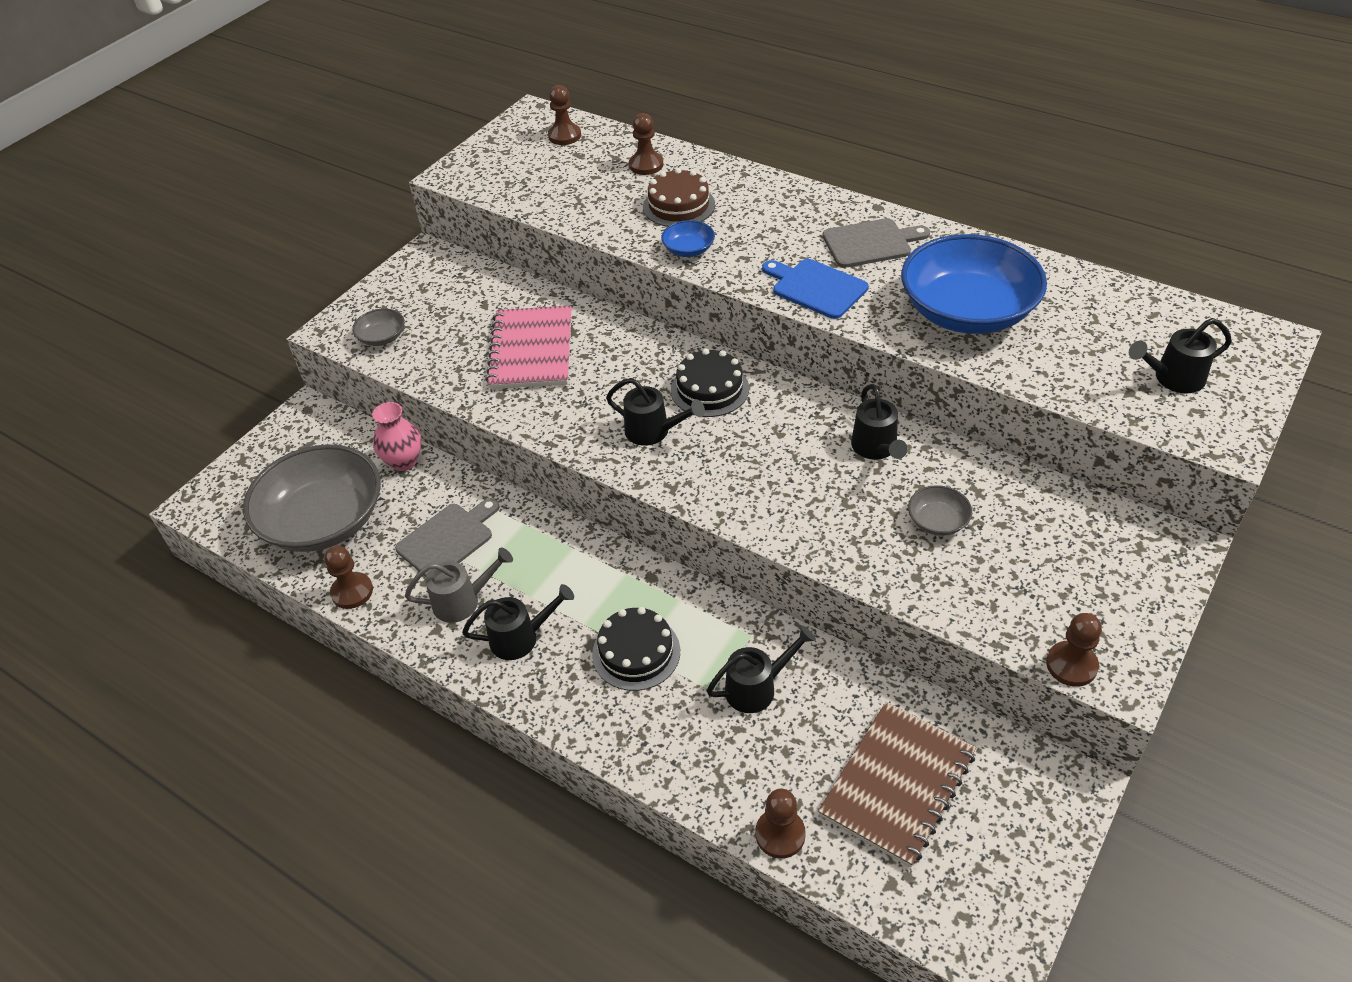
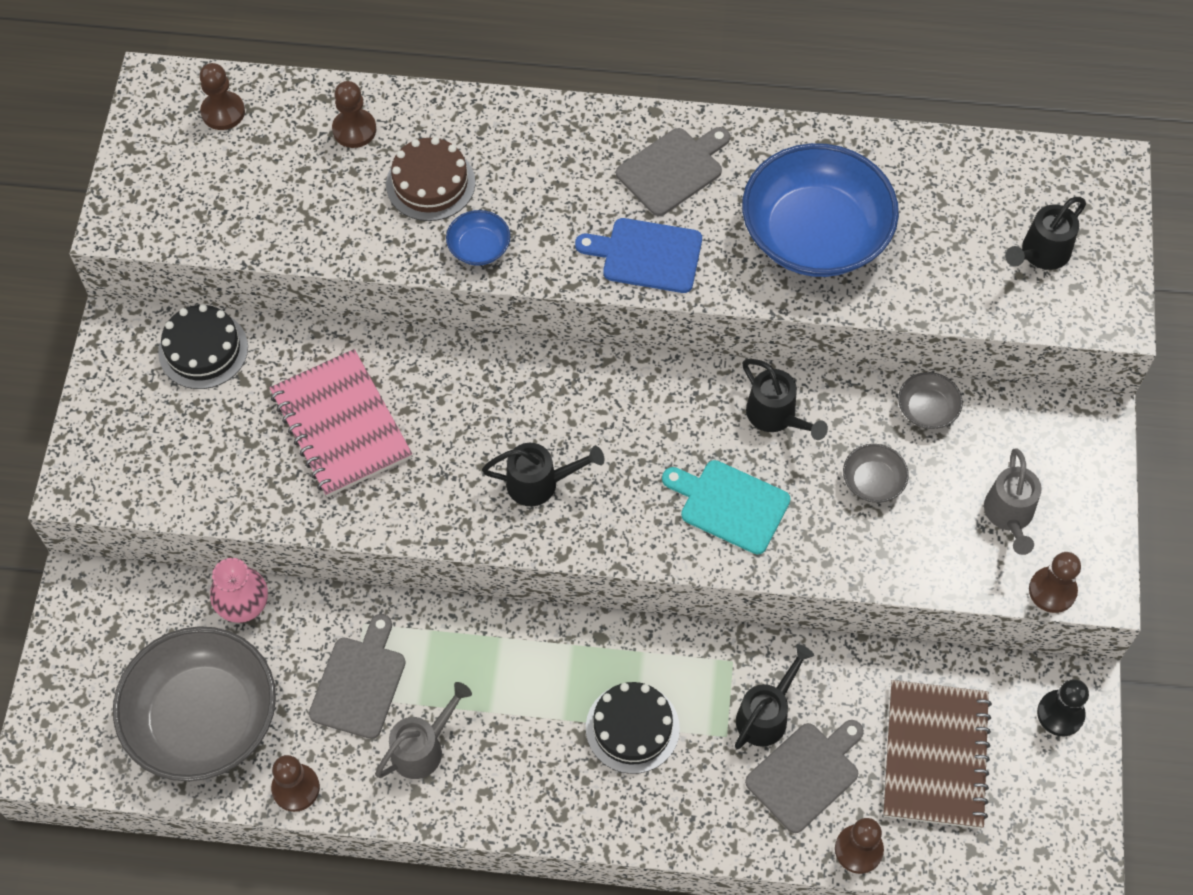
camera: 30 degrees left, 15 degrees up
(382, 337) = (149, 472): grey bowl -> grey bowl (927, 409)
(521, 638) = (509, 762): black watering can -> none
(709, 389) = (569, 404): black cake -> black cake (203, 350)
(766, 749) = (805, 774): none -> grey cutting board
(799, 496) = (730, 505): none -> turquoise cutting board
(1043, 799) = (1060, 714): none -> black pawn
(1056, 590) = (1009, 516): none -> grey watering can

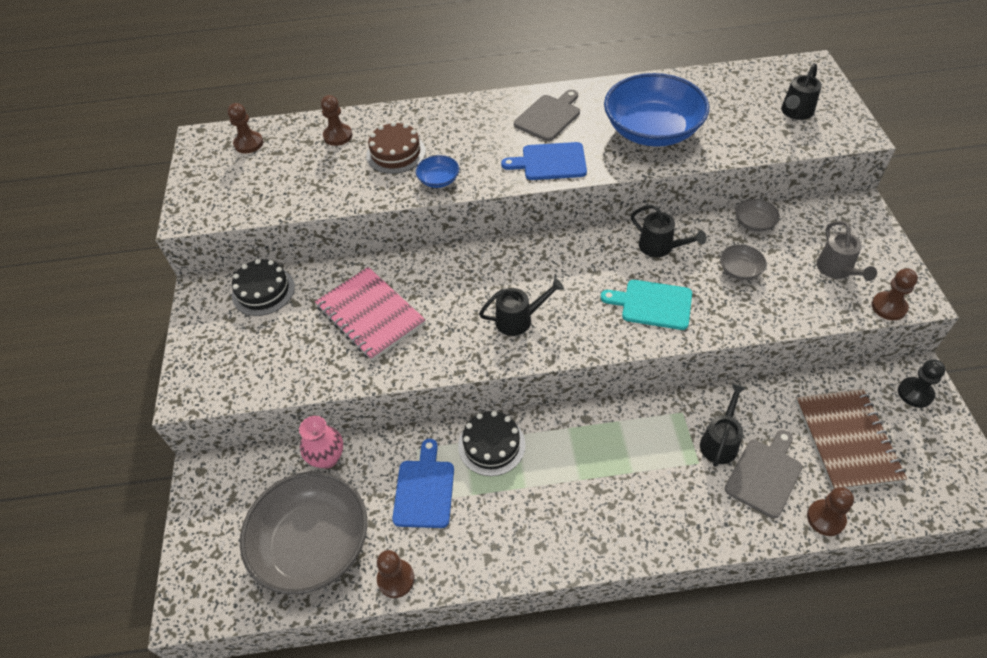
camera: 10 degrees left, 10 degrees down
(359, 682) = (424, 490): grey cutting board -> blue cutting board
(423, 747) = (484, 524): grey watering can -> none
(632, 728) = (631, 473): black cake -> black cake (491, 445)

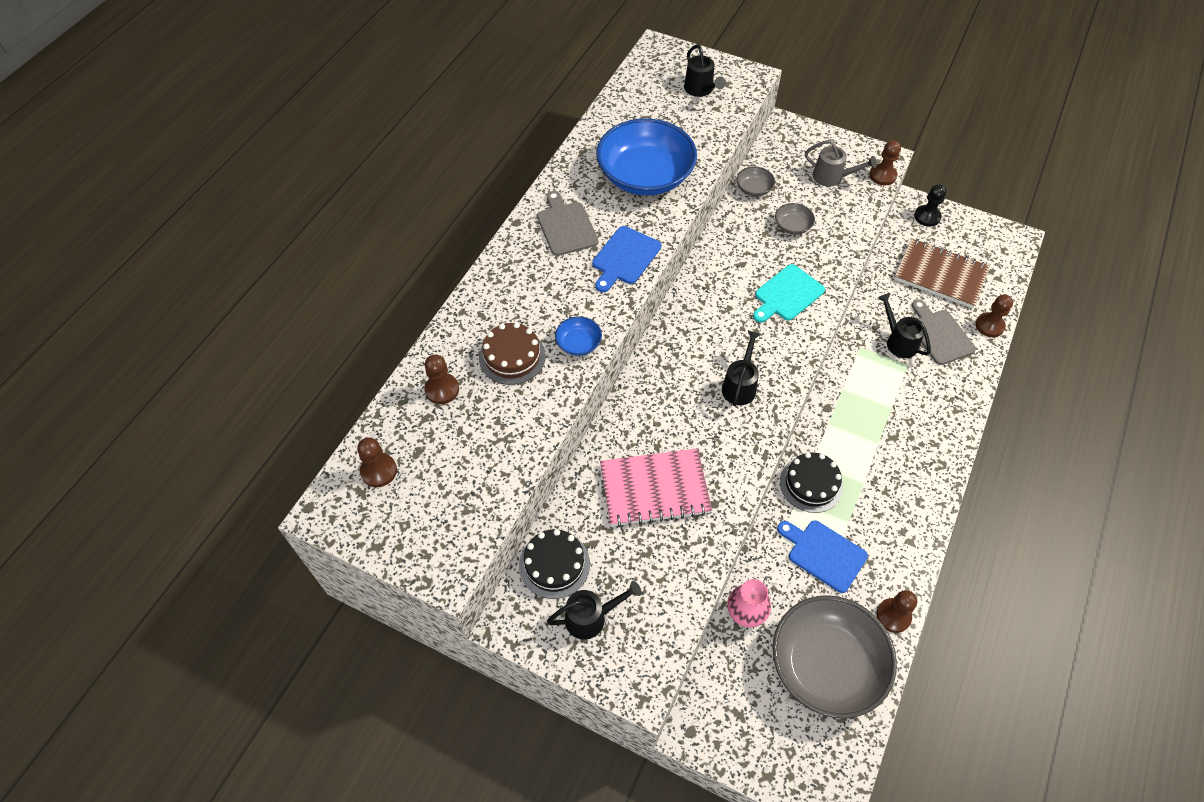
camera: 60 degrees left, 5 degrees up
(660, 247) = (734, 255): black watering can -> black watering can (591, 617)

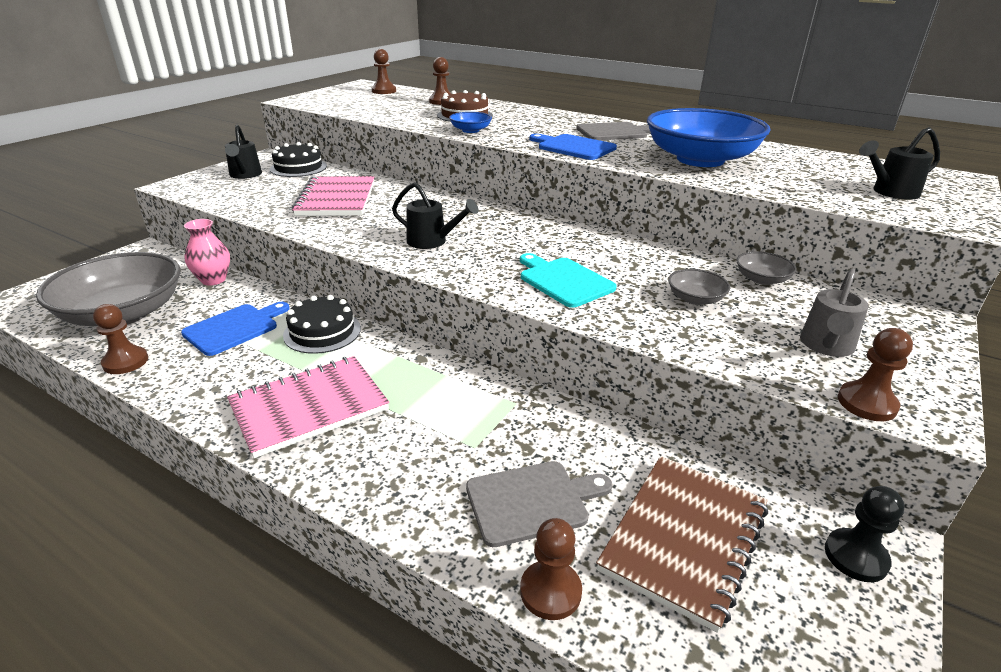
camera: 95 degrees right, 25 degrees down
(898, 341) = (522, 445): black watering can -> none
(903, 462) = (309, 407): none -> pink notebook

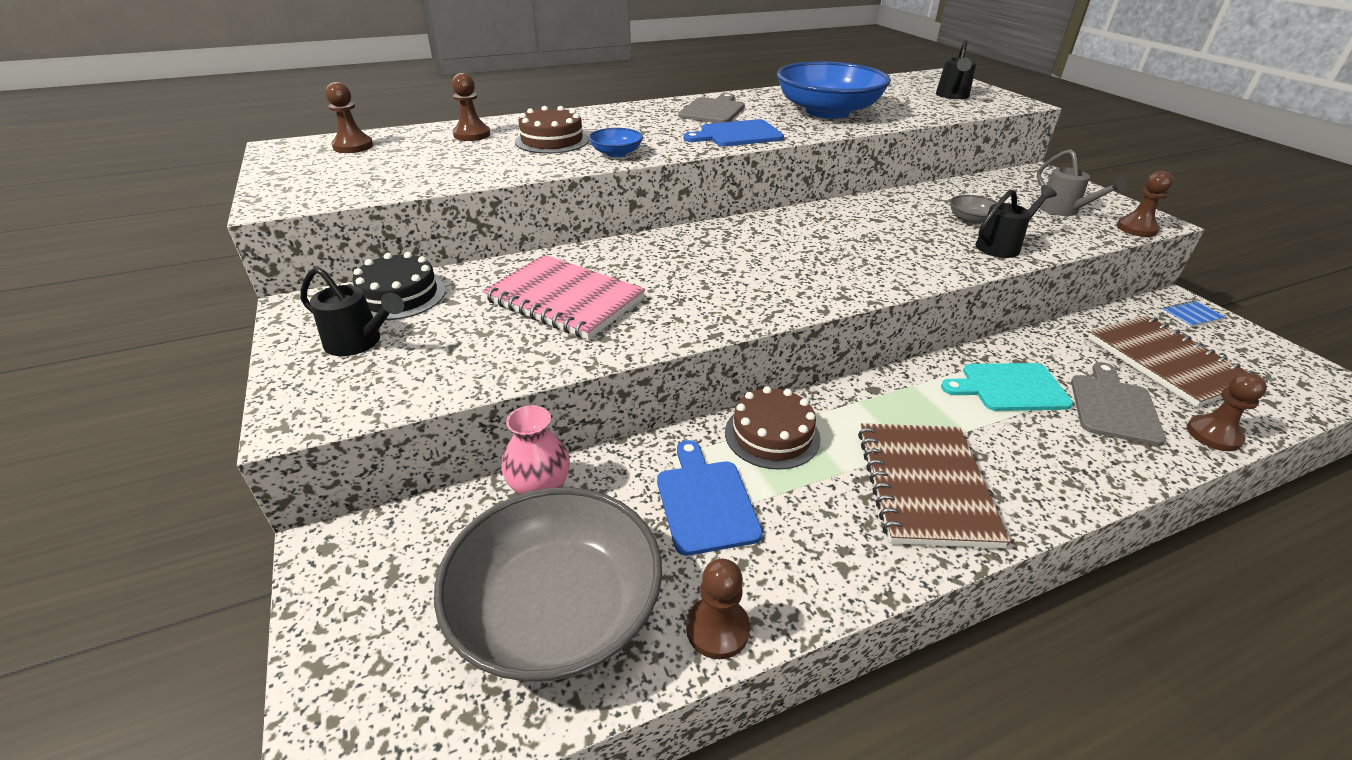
camera: 55 degrees left, 5 degrees up
(309, 407) = (925, 486): pink notebook -> brown notebook
(322, 332) = (772, 435): black cake -> brown cake
(432, 241) = (761, 281): black watering can -> black watering can (1002, 246)
(563, 281) = (905, 252): turquoise cutting board -> turquoise cutting board (1010, 388)
(761, 279) = (955, 189): grey bowl -> none
(855, 557) = (1191, 315): black pawn -> blue notebook

